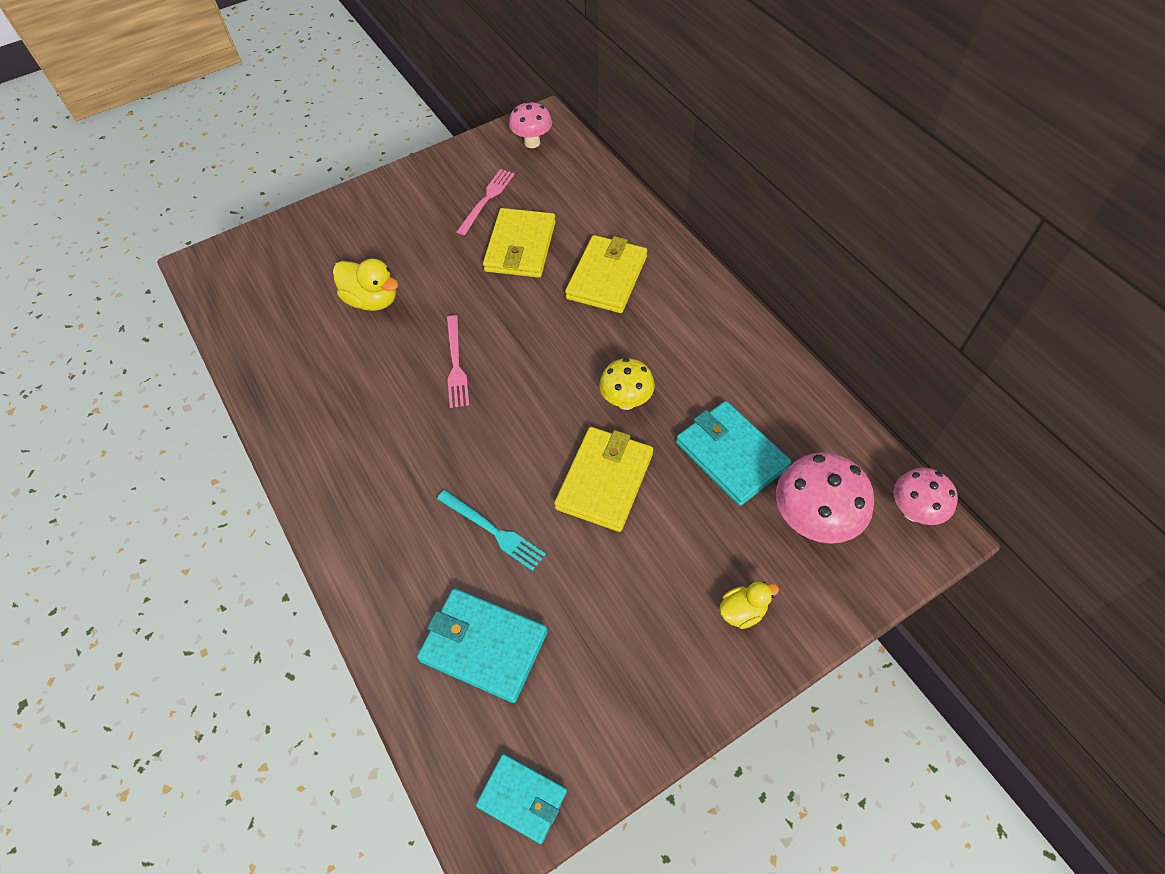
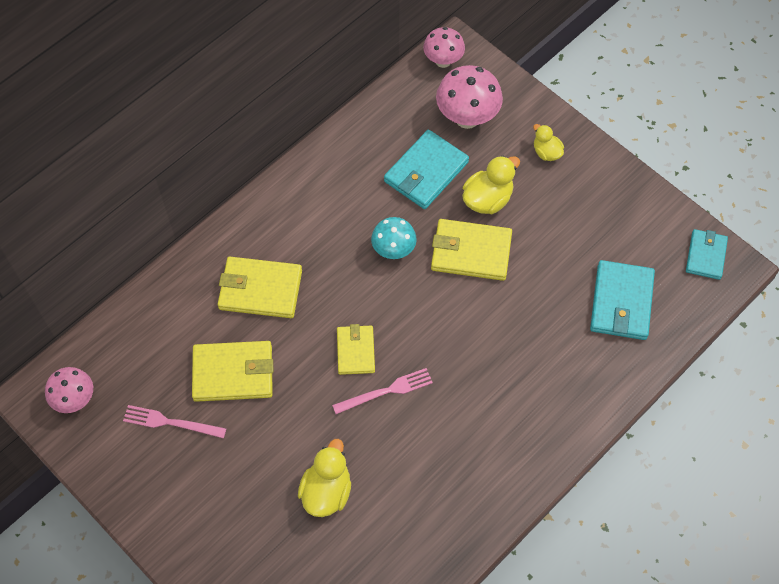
camera: 105 degrees left, 5 degrees up
(493, 531) = (534, 319): turquoise fork -> none
(511, 346) = (355, 351): none -> yellow wallet
(626, 401) = (393, 250): yellow mushroom -> turquoise mushroom
(678, 517) = (487, 199): none -> yellow duck

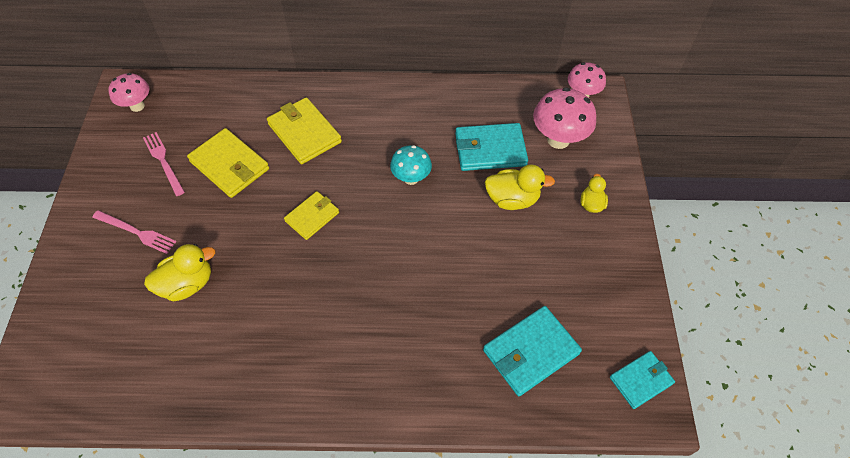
camera: 45 degrees right, 5 degrees down
(386, 391) = (299, 258): pink fork -> pink fork (136, 232)
(471, 252) = (460, 222): yellow wallet -> none

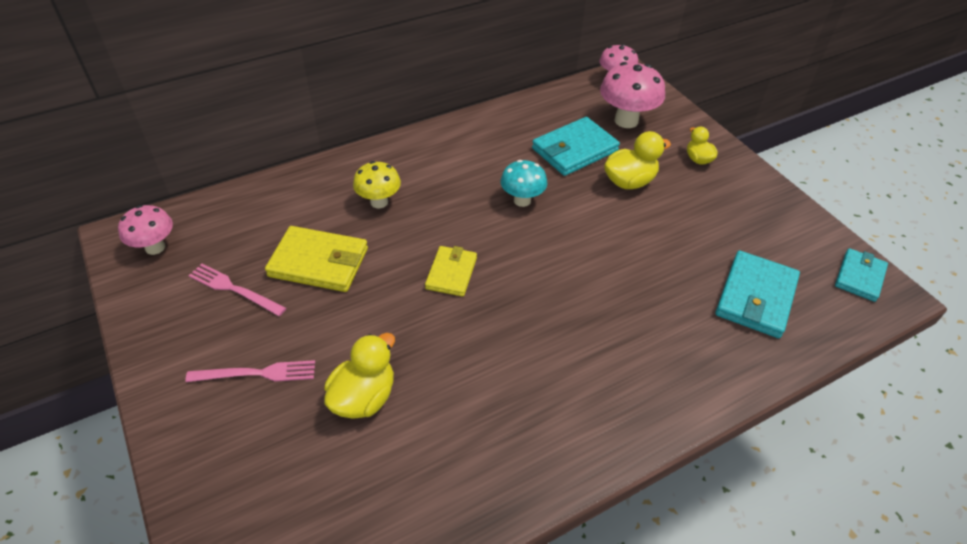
camera: 30 degrees left, 10 degrees down
(304, 133) = (379, 202): yellow wallet -> yellow mushroom

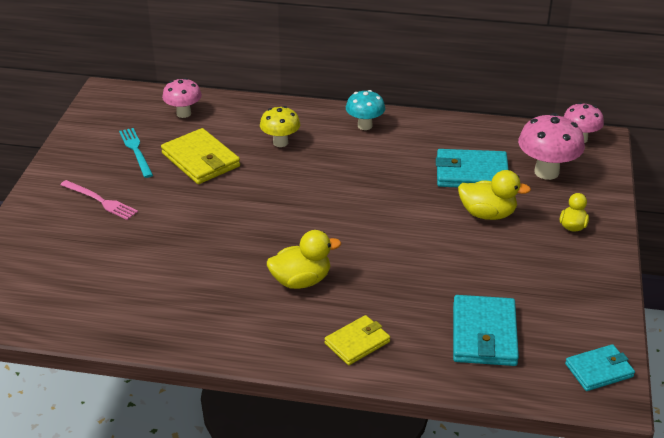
camera: 40 degrees right, 10 degrees down
(155, 247) = (117, 107): pink mushroom -> pink mushroom (183, 113)
(234, 289) = (136, 151): pink fork -> turquoise fork
(364, 397) = (143, 244): yellow duck -> yellow duck (301, 281)
(451, 273) = (276, 207): yellow wallet -> yellow wallet (357, 342)
(522, 200) = (383, 187): turquoise mushroom -> turquoise mushroom (365, 126)
(755, 297) = (484, 334): turquoise wallet -> turquoise wallet turned 60 degrees counterclockwise

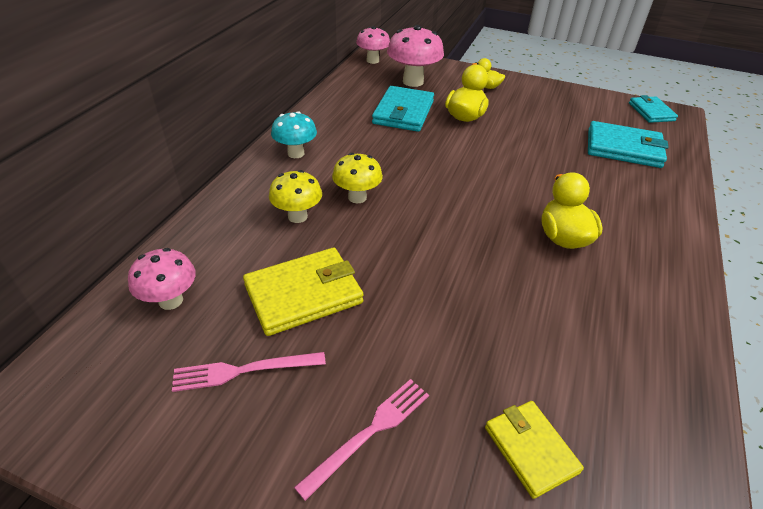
camera: 80 degrees left, 5 degrees up
(136, 151) = (244, 370): turquoise fork -> pink fork
(315, 166) = (357, 197): none -> yellow mushroom
(357, 342) = (651, 215): yellow wallet -> yellow wallet (530, 449)

